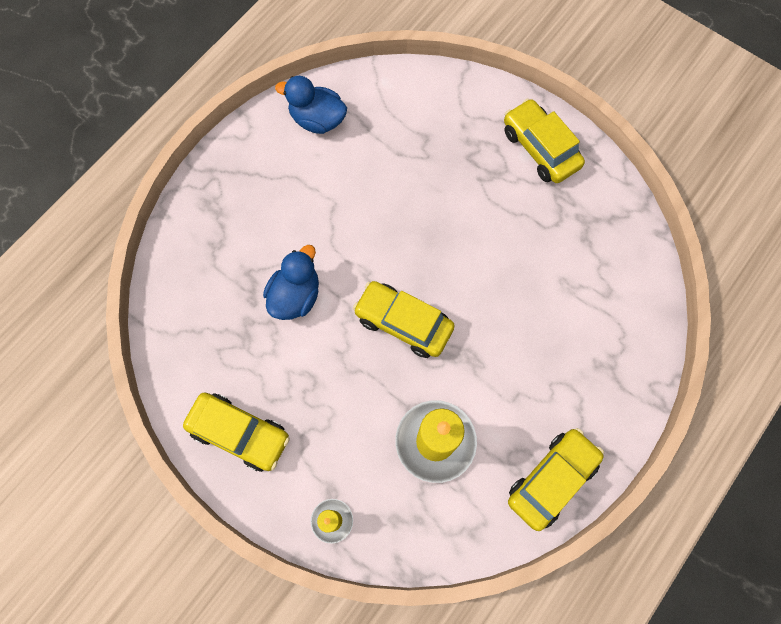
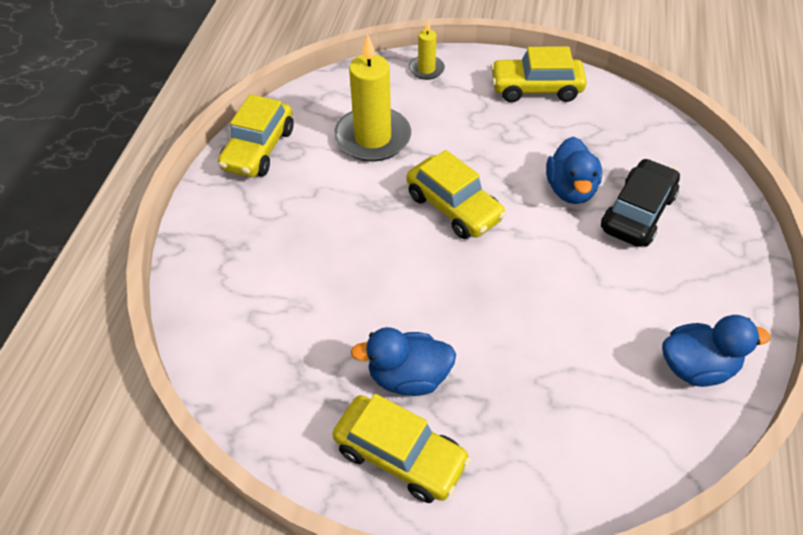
camera: 155 degrees right, 20 degrees down
(260, 248) = (637, 213): none -> black car
(403, 323) = (454, 207): yellow car -> yellow car turned 45 degrees clockwise
(511, 195) = (408, 377): none -> blue duck

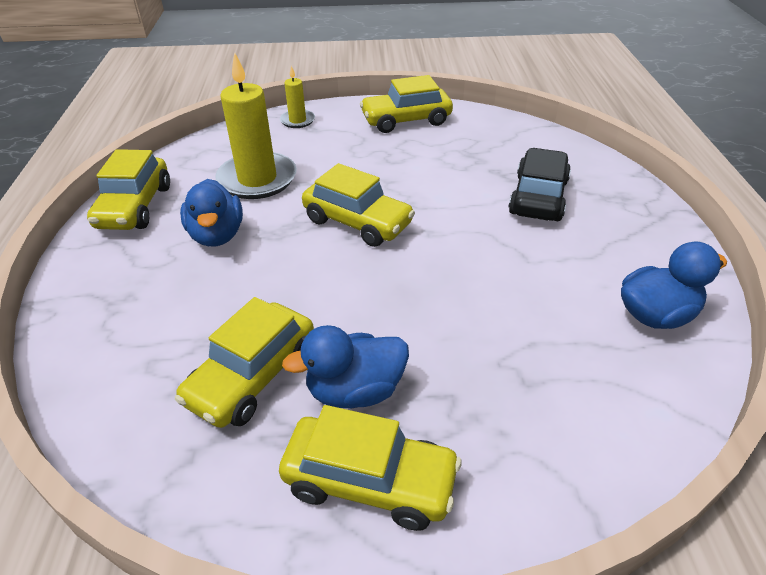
camera: 15 degrees left, 10 degrees down
(330, 345) = (253, 376): none -> yellow car
(570, 189) = (467, 189): blue duck -> blue duck (217, 235)

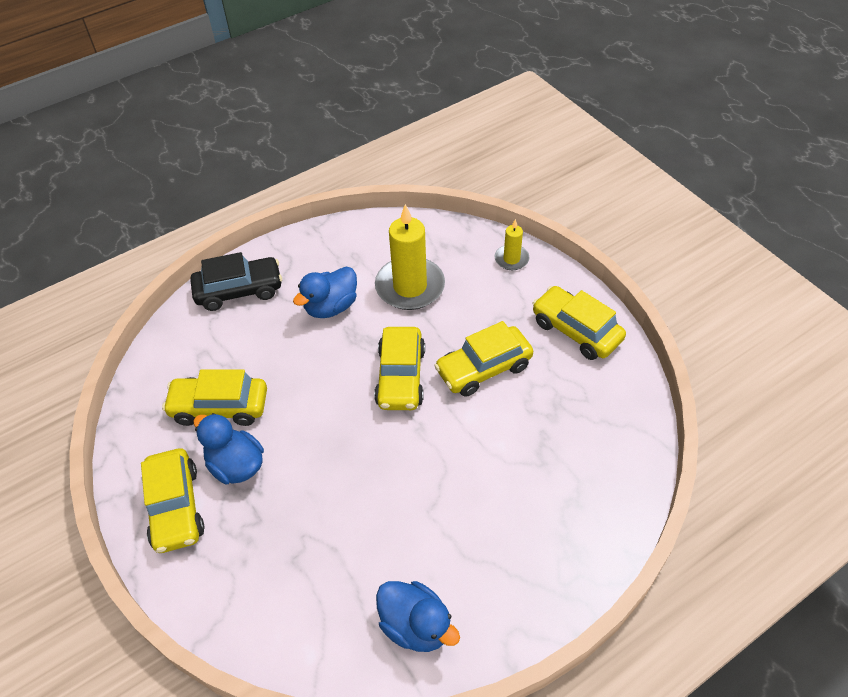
camera: 60 degrees right, 10 degrees up
(135, 207) = (330, 244): yellow car -> yellow car (484, 368)
(538, 197) = (525, 484): black car -> black car (239, 290)

